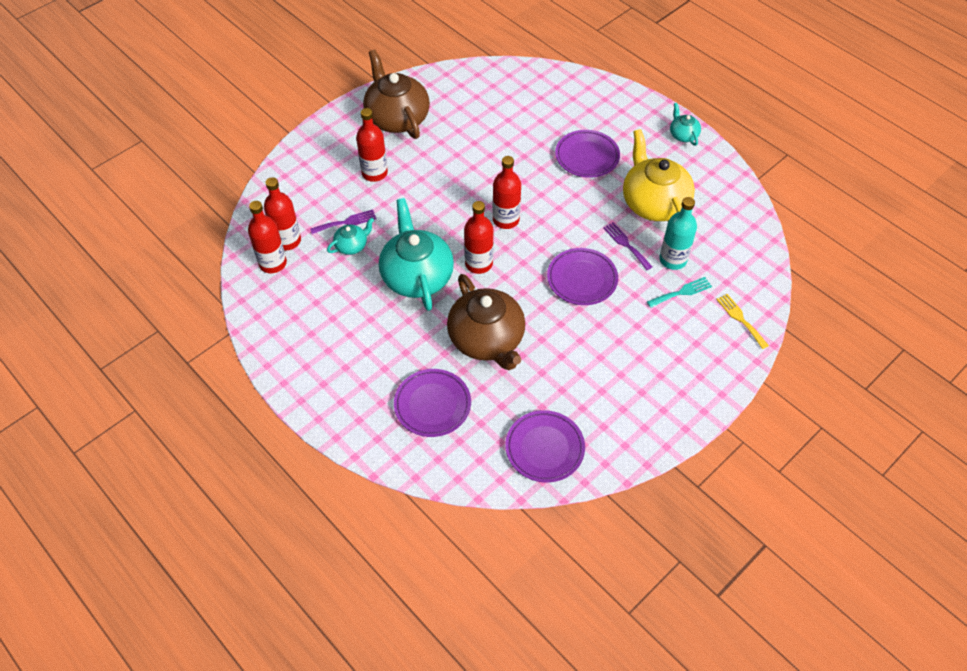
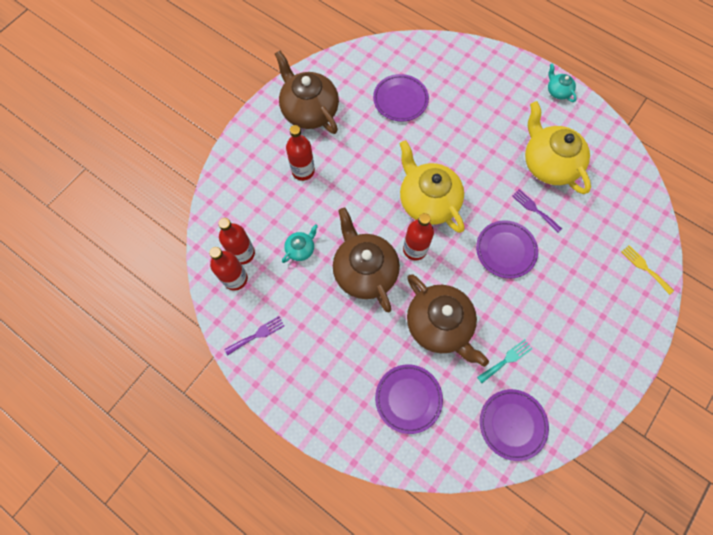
camera: 10 degrees left, 15 degrees up
(346, 222) = (290, 226): purple fork -> purple fork (257, 335)
(417, 276) = (364, 270): turquoise teapot -> brown teapot
(506, 220) = (428, 201): red bottle -> yellow teapot
(587, 156) = (482, 125): purple plate -> purple plate (400, 100)
(673, 260) = (576, 218): turquoise bottle -> none
(682, 292) = (591, 249): turquoise fork -> turquoise fork (506, 360)

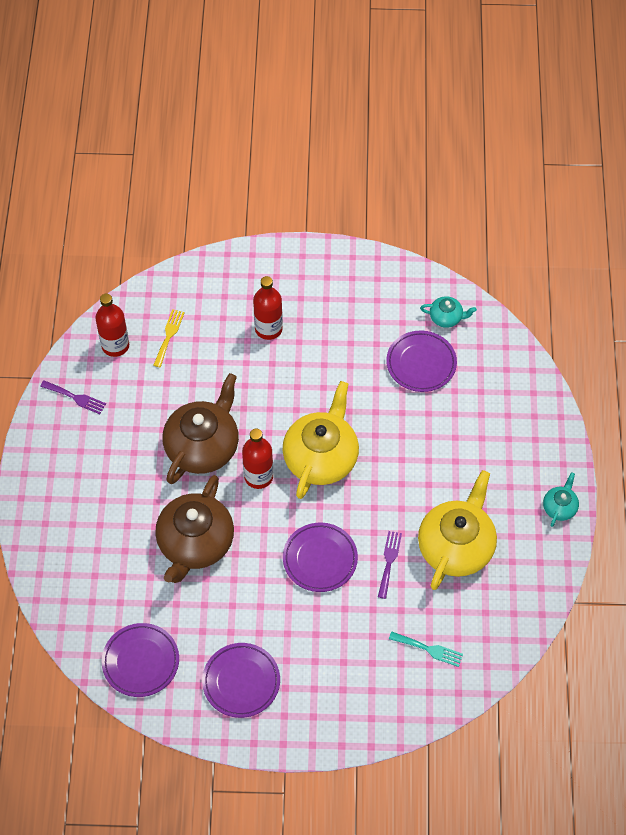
camera: 55 degrees right, 10 degrees down
(243, 253) = (144, 335): red bottle -> none
(301, 249) = (185, 379): turquoise teapot -> turquoise teapot (446, 317)
(309, 110) = (341, 291): brown teapot -> none
(408, 398) = (103, 558): purple plate -> purple plate (241, 681)
(506, 360) = (202, 622): turquoise fork -> turquoise fork (429, 649)
(645, 268) = (401, 703): yellow fork -> yellow fork (169, 335)

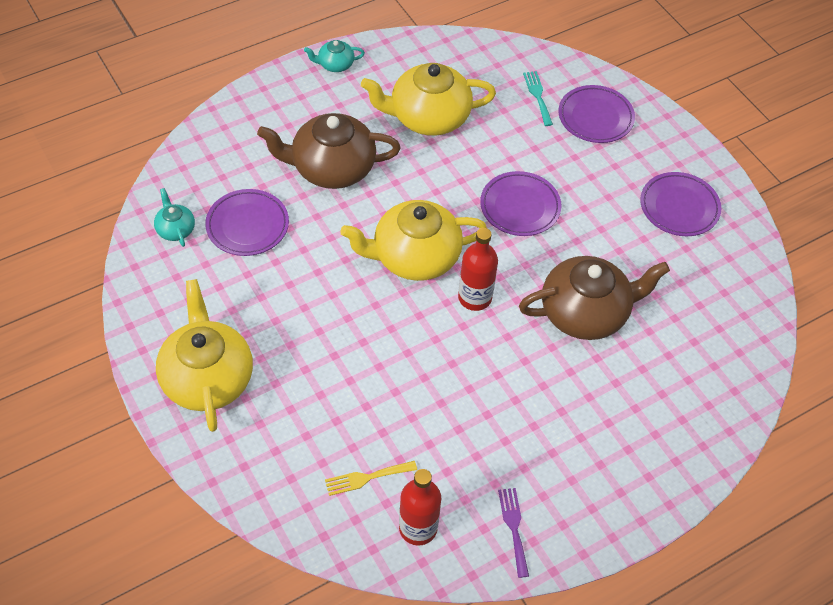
camera: 125 degrees left, 5 degrees down
(141, 661) = (731, 291): purple plate -> purple plate (595, 117)
(203, 446) = (478, 364): brown teapot -> brown teapot (331, 168)
(268, 329) = (292, 381): red bottle -> none
(305, 283) = (207, 377): none -> yellow teapot
(389, 561) = (480, 156): purple fork -> none

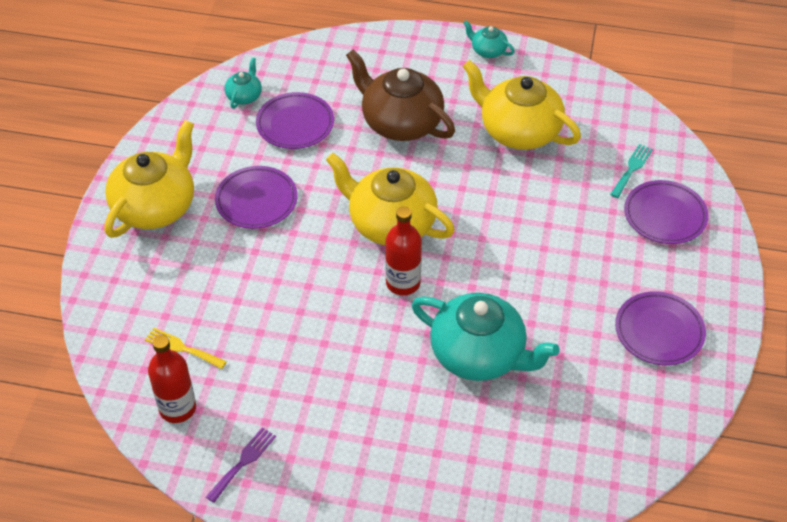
camera: 45 degrees right, 5 degrees down
(520, 207) = (517, 242): purple plate -> purple plate (256, 201)
(585, 312) = (479, 355): brown teapot -> turquoise teapot

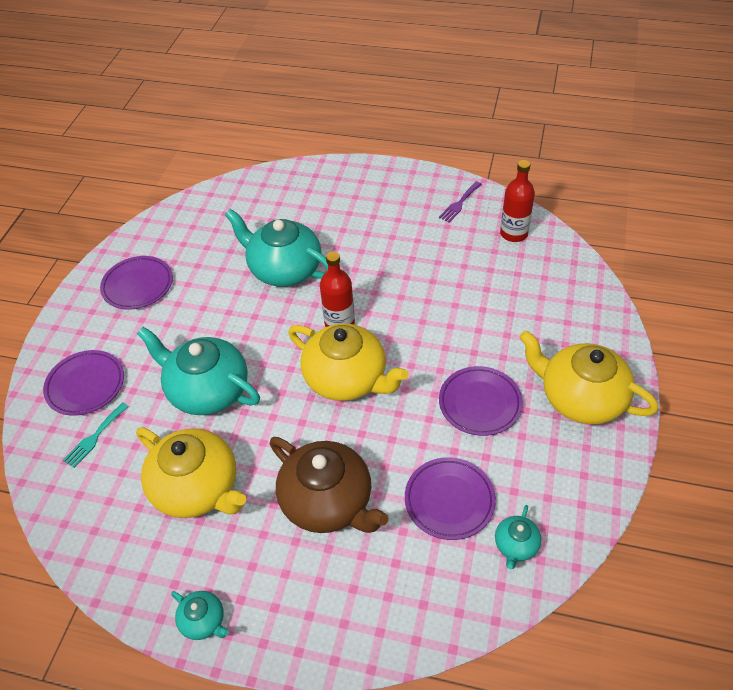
camera: 175 degrees left, 0 degrees up
(156, 206) = (580, 398): yellow teapot -> yellow teapot turned 90 degrees clockwise
(182, 348) = (520, 273): yellow fork -> none
(534, 212) = (207, 390): none -> turquoise teapot

